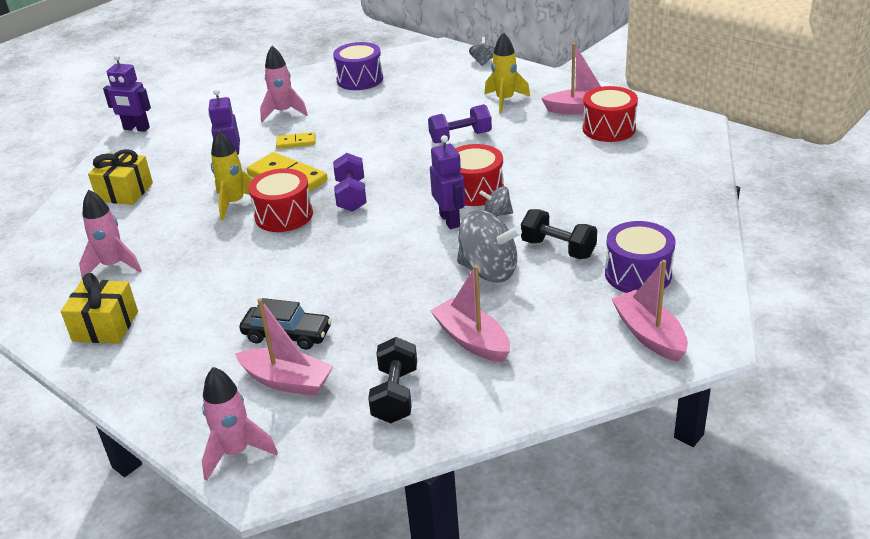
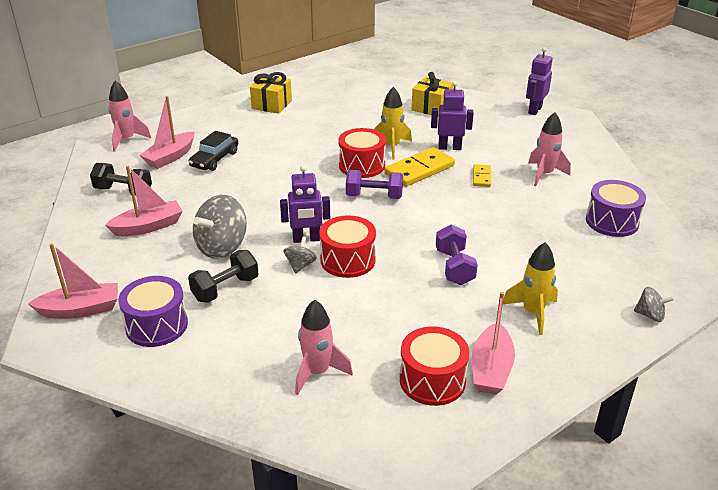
camera: 100 degrees right, 0 degrees up
(113, 266) = (336, 105): pink rocket -> pink rocket (317, 372)

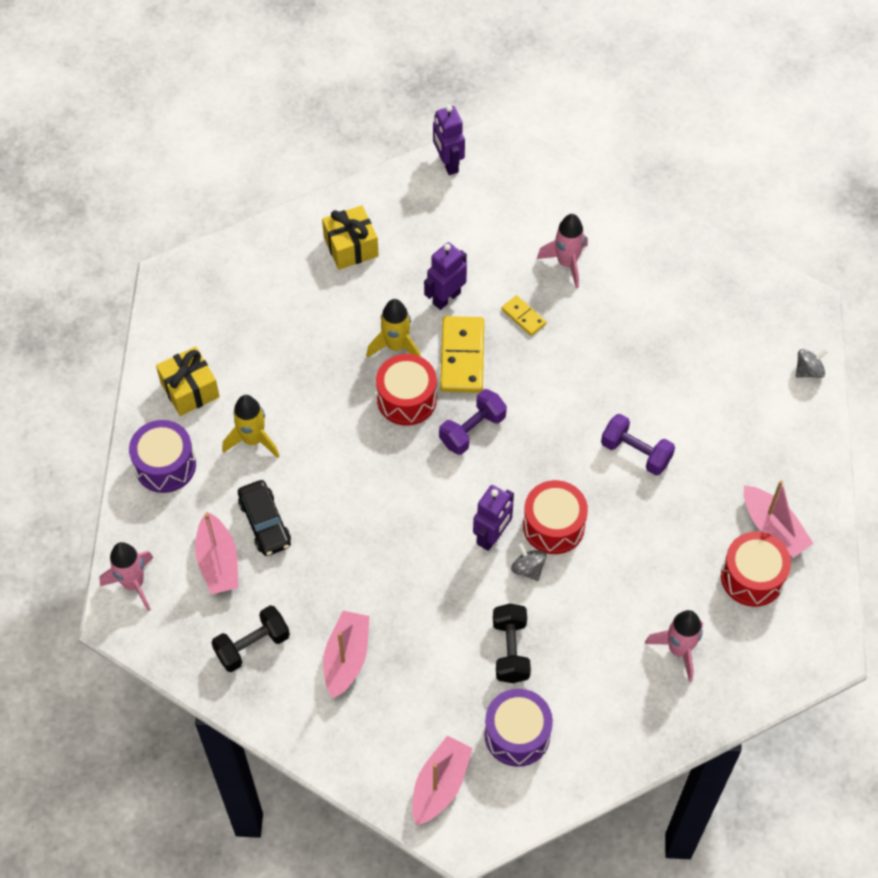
camera: 50 degrees left, 25 degrees up
(222, 247) = (441, 614): grey spinning top -> none
(532, 313) = (738, 446): yellow rocket -> yellow rocket (253, 440)
(612, 221) = (680, 281): purple drum -> purple drum (165, 465)

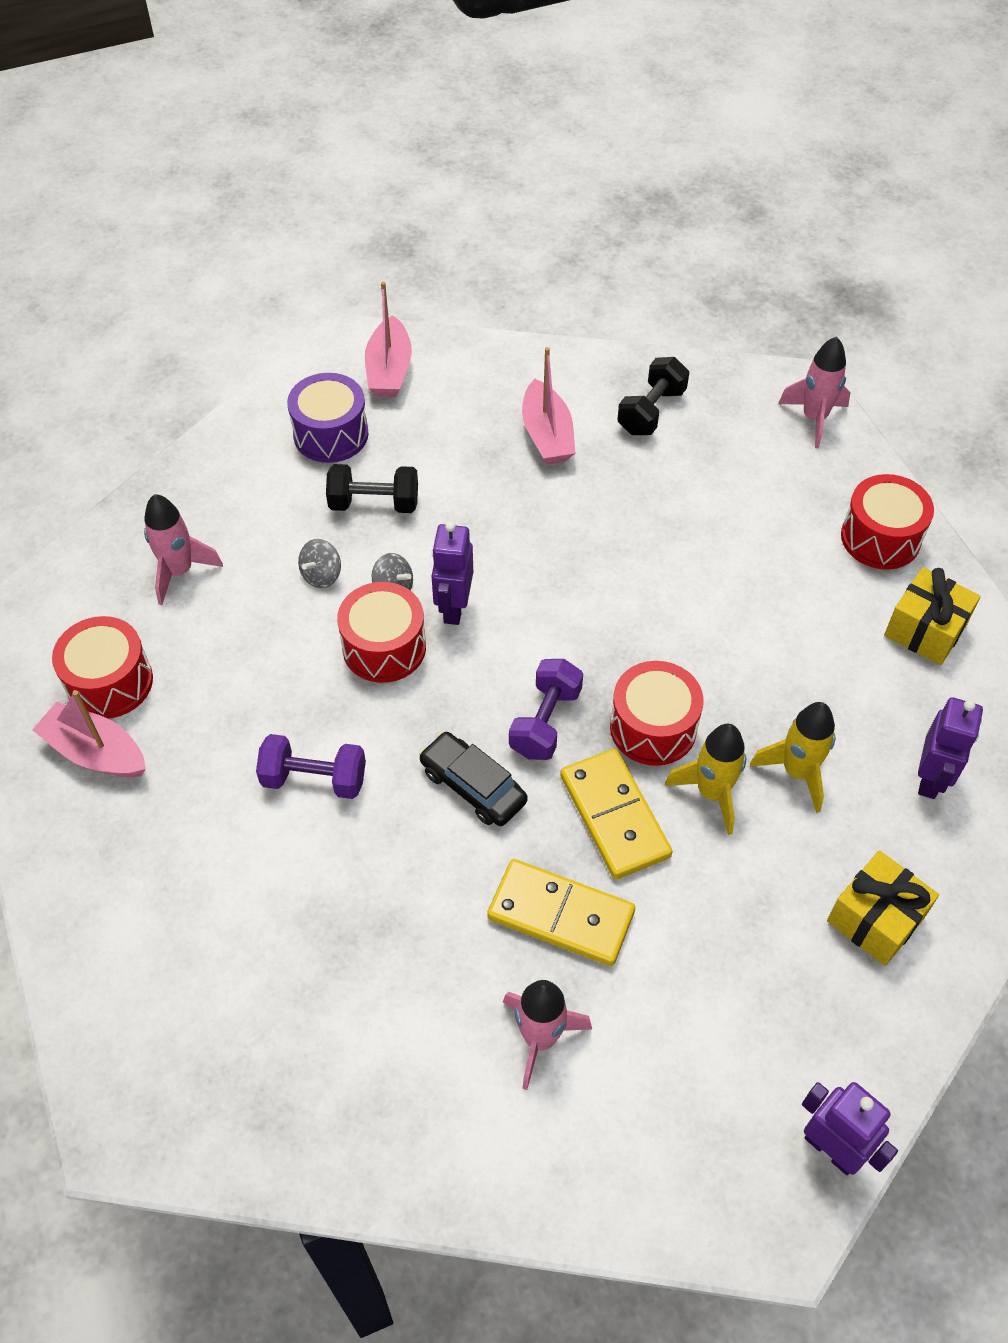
camera: 155 degrees right, 5 degrees down
(165, 465) = (880, 538): purple drum -> red drum
(218, 562) = (744, 469): pink boat -> none
(253, 440) = (805, 603): yellow rocket -> yellow rocket (797, 772)
(265, 523) = (723, 523): black car -> black car (473, 786)
(446, 298) = (688, 896): purple robot -> purple robot (930, 778)
(510, 650) = (374, 503): black dumbbell -> black dumbbell turned 60 degrees counterclockwise
(523, 317) = (561, 915): yellow domino -> yellow domino, size x1.90
(808, 371) = (92, 1011): grey spinning top -> grey spinning top (321, 575)

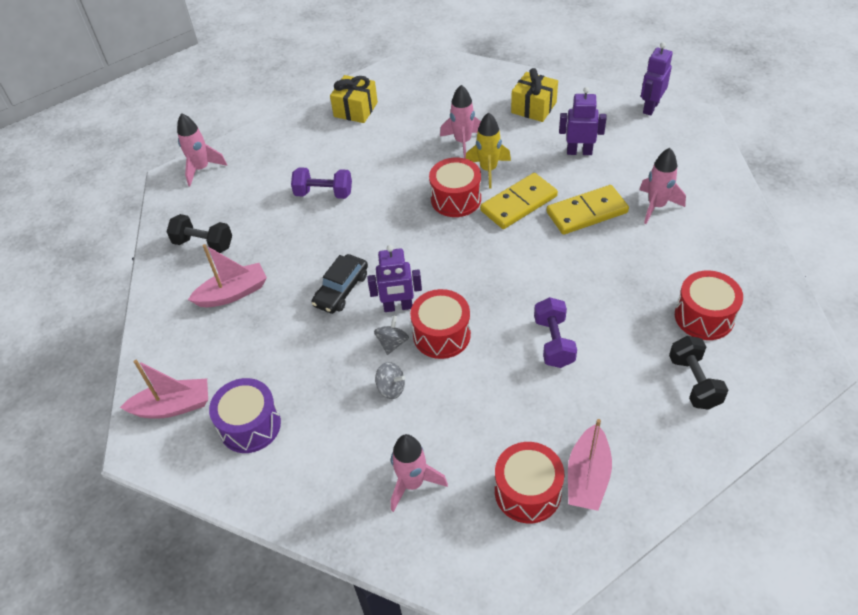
camera: 100 degrees left, 5 degrees down
(374, 503) = (316, 376): black dumbbell -> black dumbbell (694, 382)
(473, 786) = (525, 265): black car -> black car (341, 290)
(545, 722) = (469, 244): purple dumbbell -> purple dumbbell (324, 193)
(561, 915) = (586, 212): yellow domino -> yellow domino turned 60 degrees clockwise
(797, 772) = (463, 142): yellow rocket -> pink rocket
(880, 538) = (294, 132): red drum -> red drum (704, 316)
(930, 778) = (448, 99): purple robot -> purple robot (579, 152)

